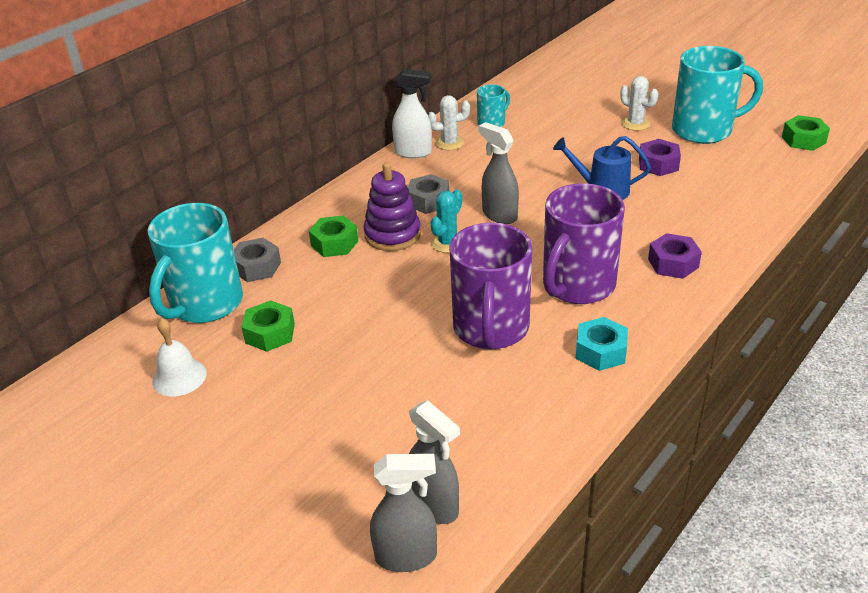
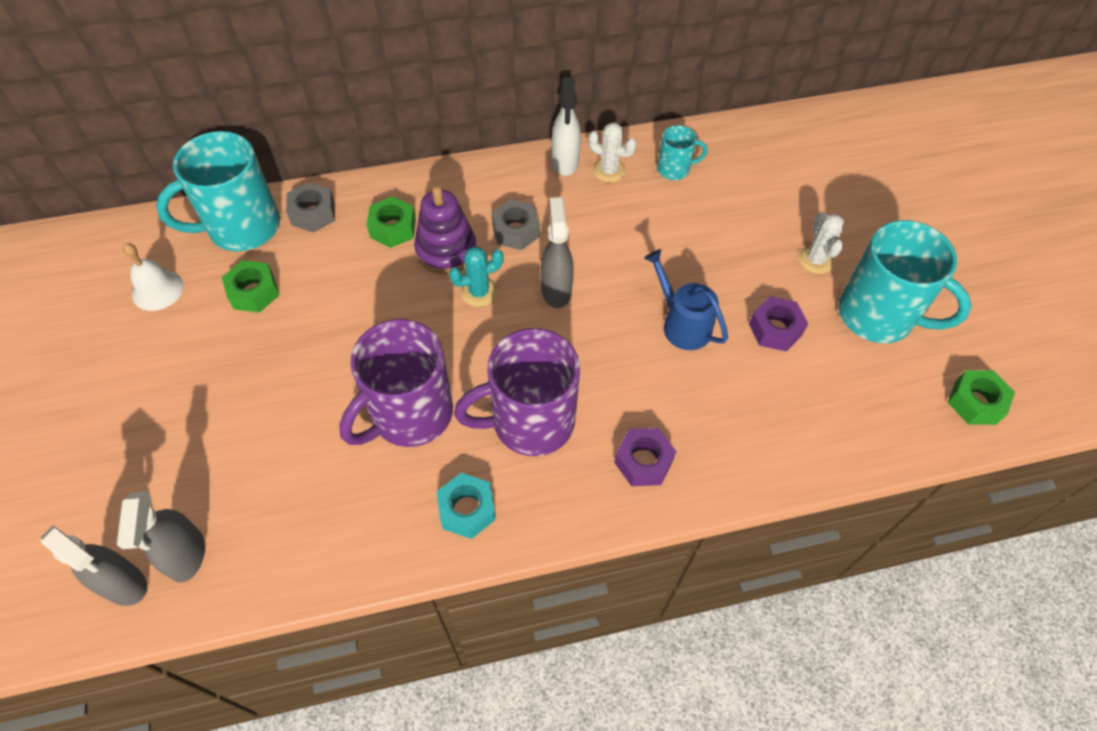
camera: 35 degrees right, 20 degrees up
(413, 153) = (565, 162): white spray bottle -> white spray bottle turned 45 degrees clockwise

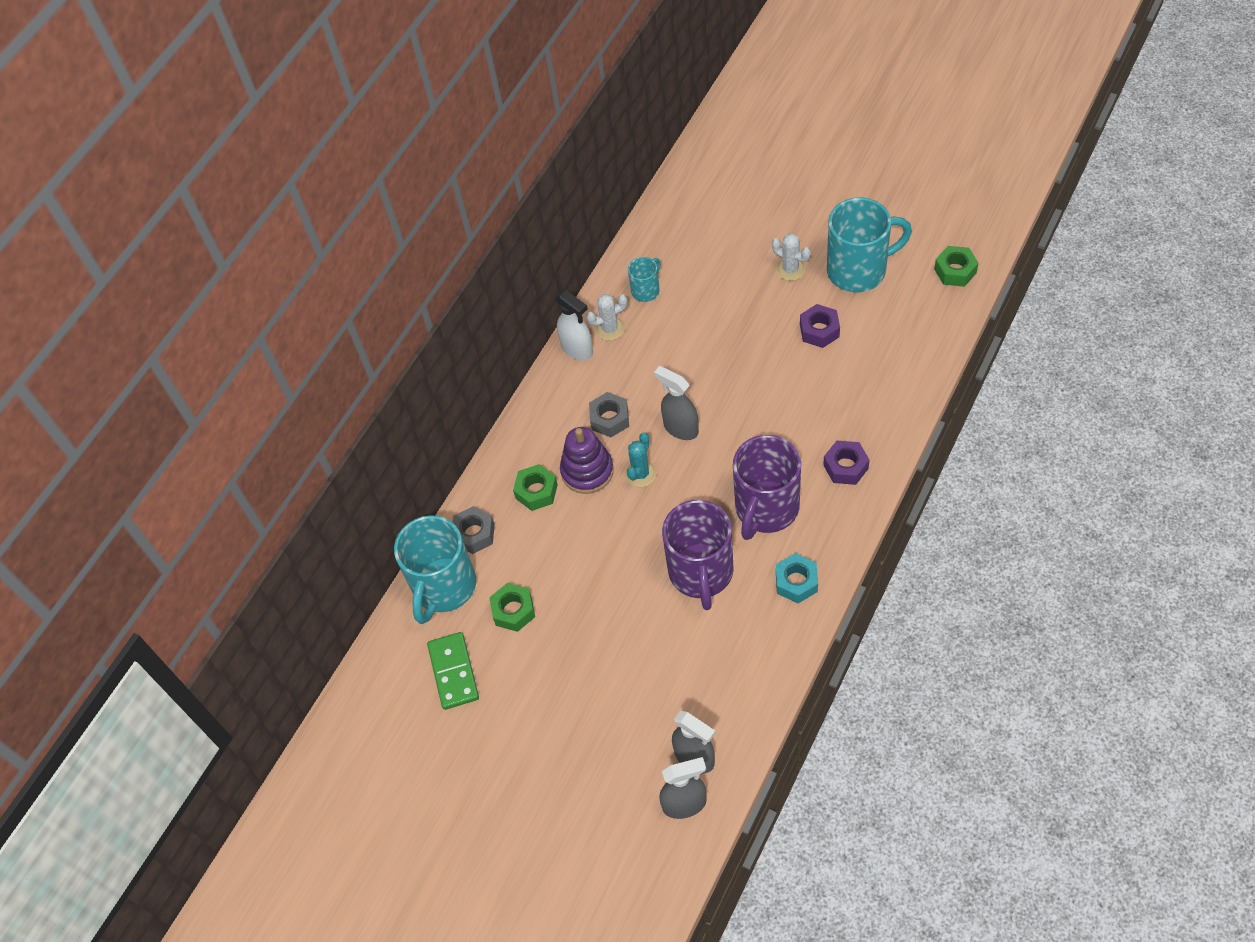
camera: 40 degrees left, 0 degrees up
(157, 290) = (453, 672): white bell -> green domino
(682, 324) = (770, 377): blue watering can -> none

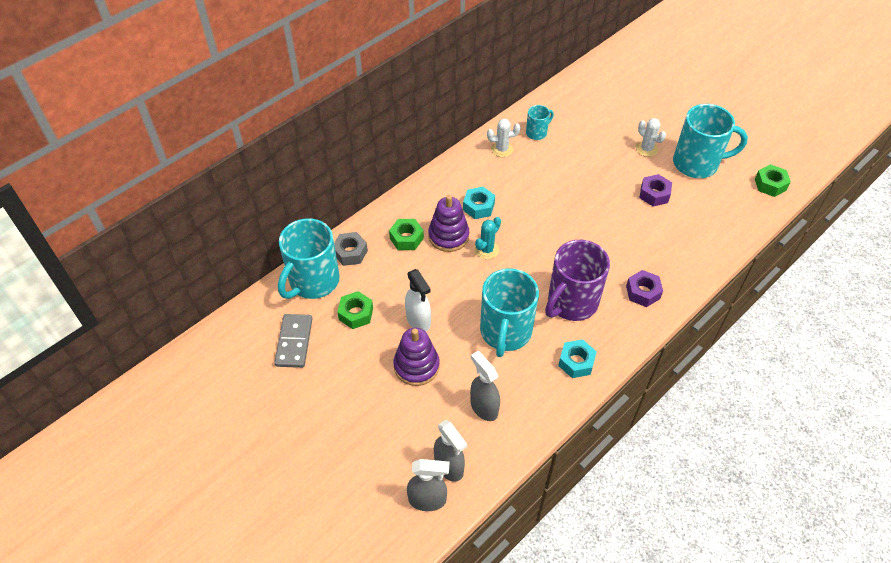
camera: 10 degrees right, 5 degrees down
(453, 672) = (294, 342): green domino -> grey domino
(577, 349) = (473, 155): white spray bottle -> white spray bottle (418, 320)
(610, 419) = (478, 207): grey nut -> turquoise nut
(612, 651) = (416, 366): none -> purple stacking toy
(680, 428) = (527, 228): grey spray bottle -> grey spray bottle (483, 407)
(701, 573) = (505, 332): purple mug -> turquoise mug

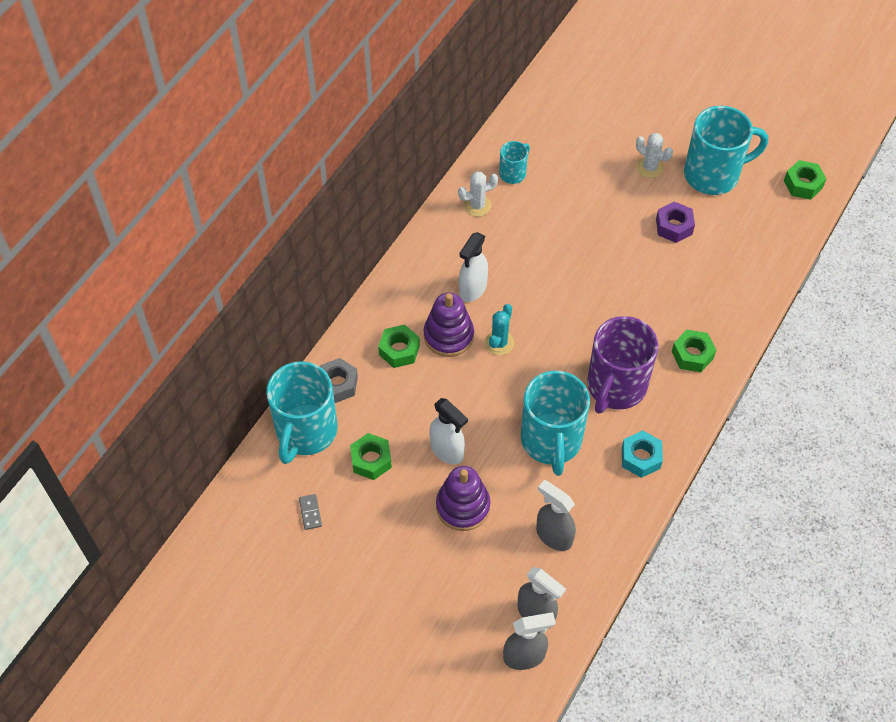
camera: 15 degrees left, 5 degrees up
(294, 342) = (310, 512): grey domino -> grey domino, size x0.50
(478, 207) = (472, 289): turquoise nut -> white spray bottle
(643, 292) = (692, 355): purple nut -> green nut

